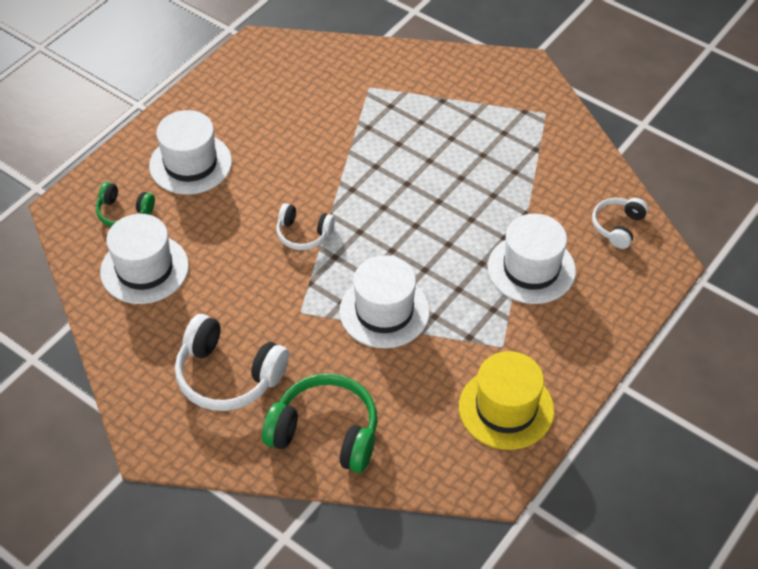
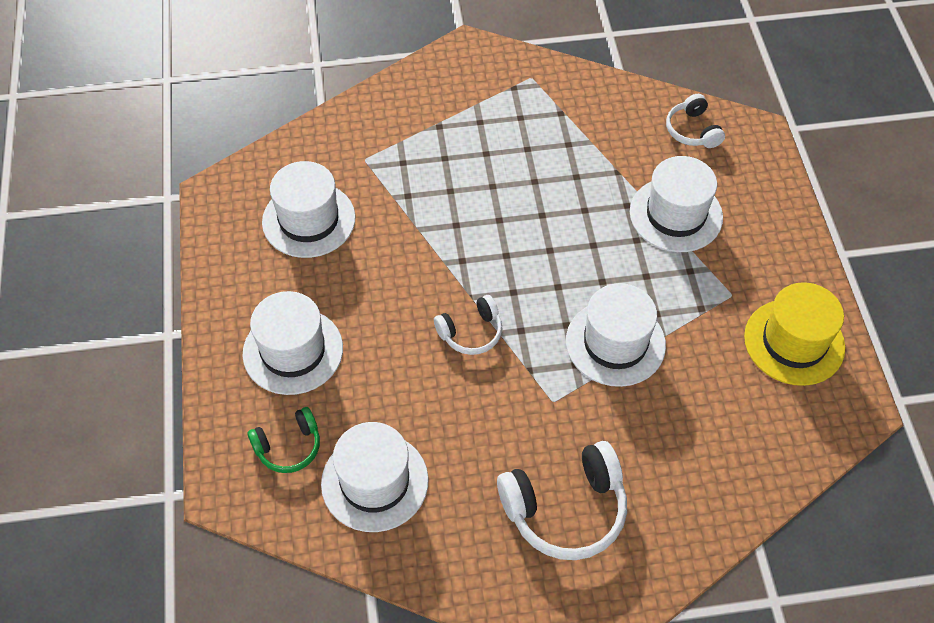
camera: 45 degrees left, 5 degrees up
(291, 98) = (309, 220): none -> white hat
(325, 432) = (698, 484): green headphones -> none

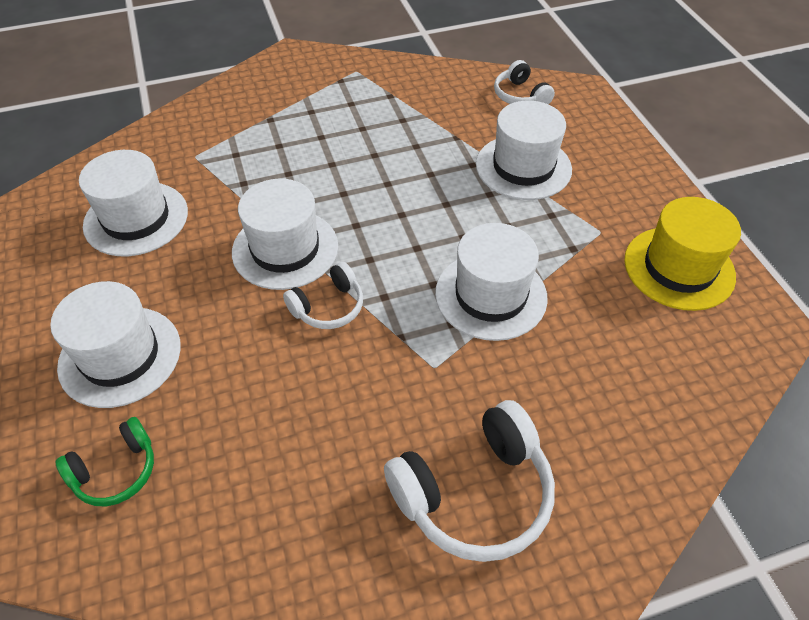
camera: 10 degrees left, 5 degrees down
(374, 482) = (229, 498): white hat -> white hat (285, 249)

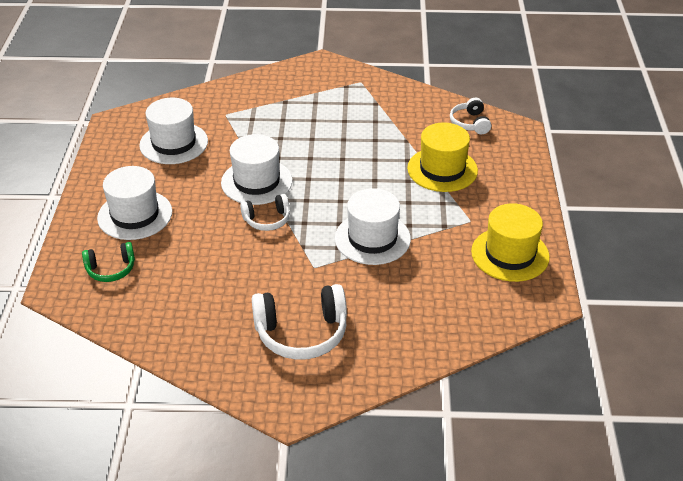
camera: 20 degrees right, 10 degrees down
(523, 167) = (442, 169): white hat -> yellow hat

